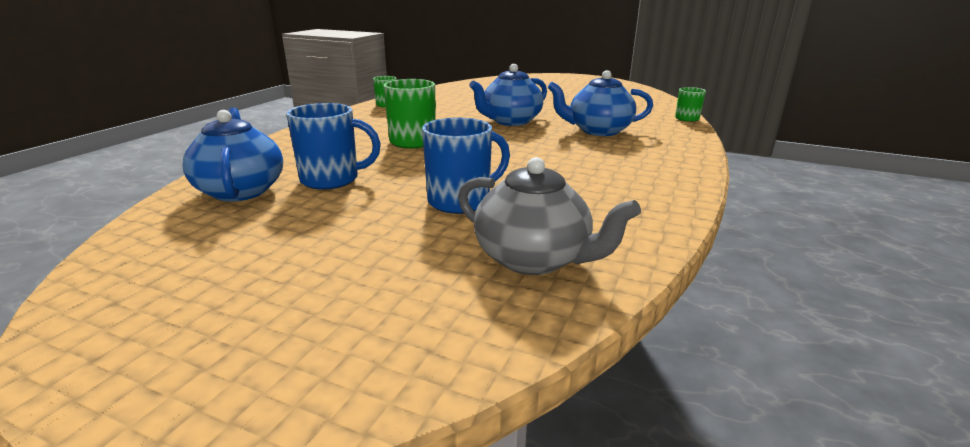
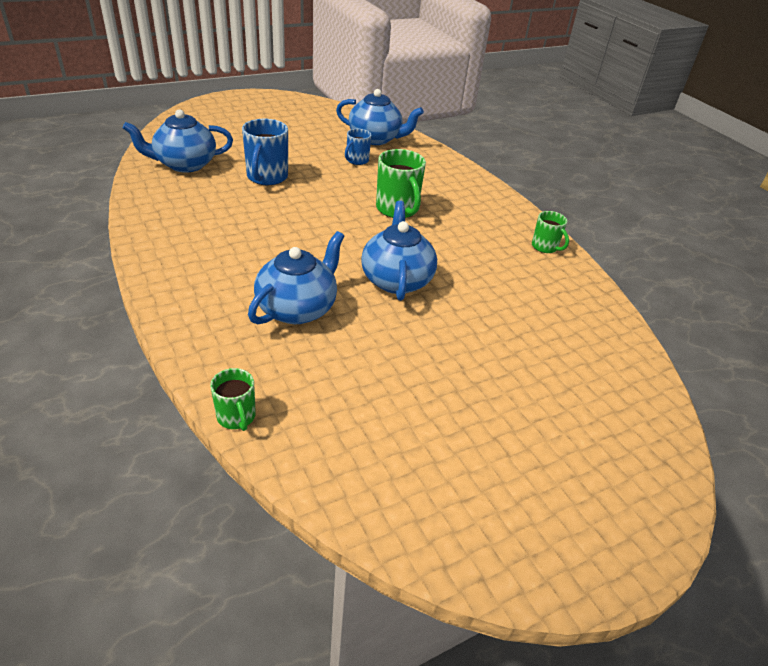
camera: 125 degrees right, 15 degrees up
(331, 179) = (357, 160): blue mug -> blue mug, size x0.59
(534, 259) = (184, 164): grey teapot -> blue teapot

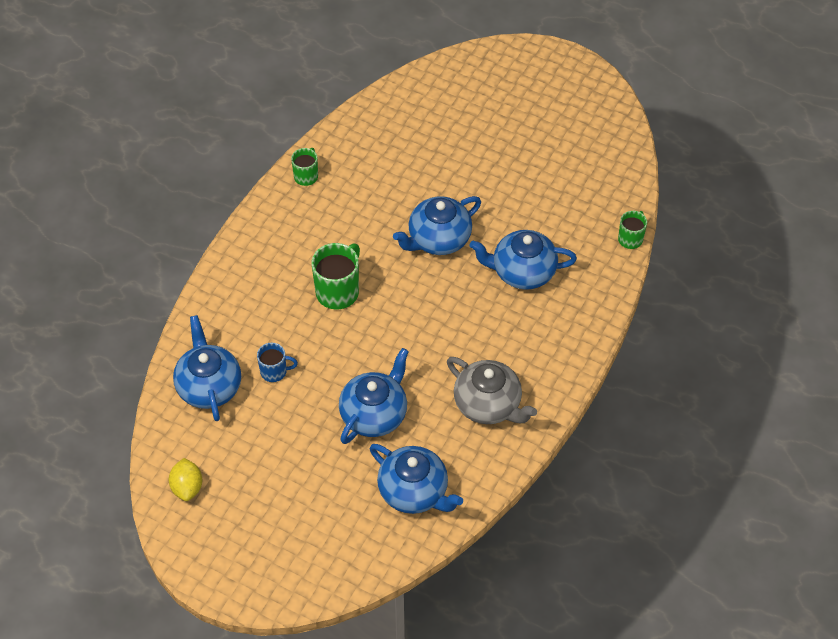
camera: 120 degrees left, 15 degrees up
(196, 221) = (488, 405): none -> grey teapot
(267, 177) = (374, 414): blue mug -> blue teapot
(312, 110) = (187, 487): none -> yellow lemon

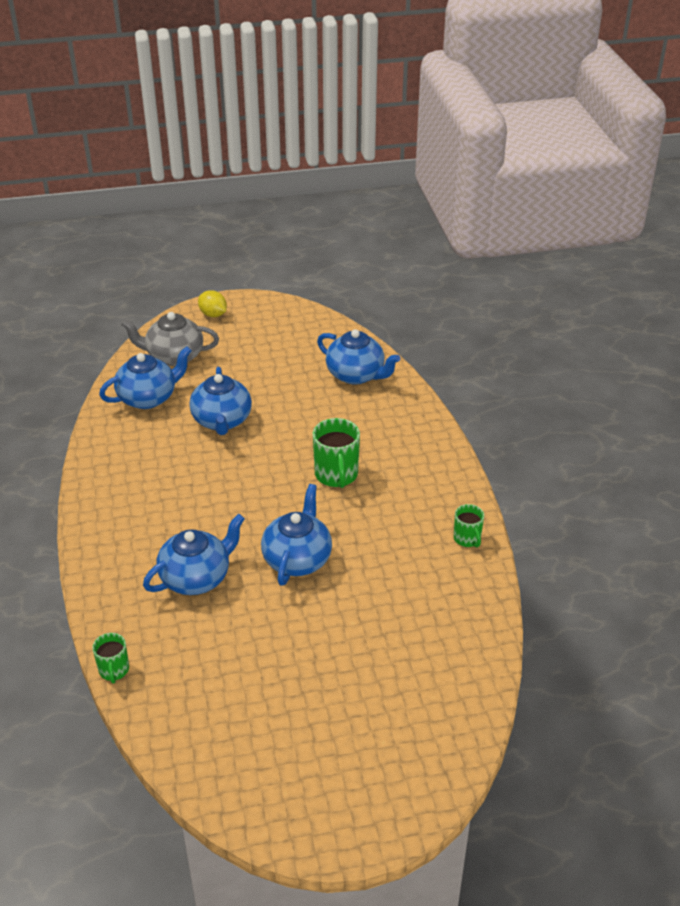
camera: 140 degrees right, 15 degrees down
(187, 487) = (303, 327): yellow lemon -> yellow lemon (213, 314)
(274, 371) = (322, 405): blue mug -> none
(414, 492) = (148, 398): blue teapot -> blue teapot turned 150 degrees clockwise
(488, 405) = (139, 471): grey teapot -> grey teapot (174, 356)

